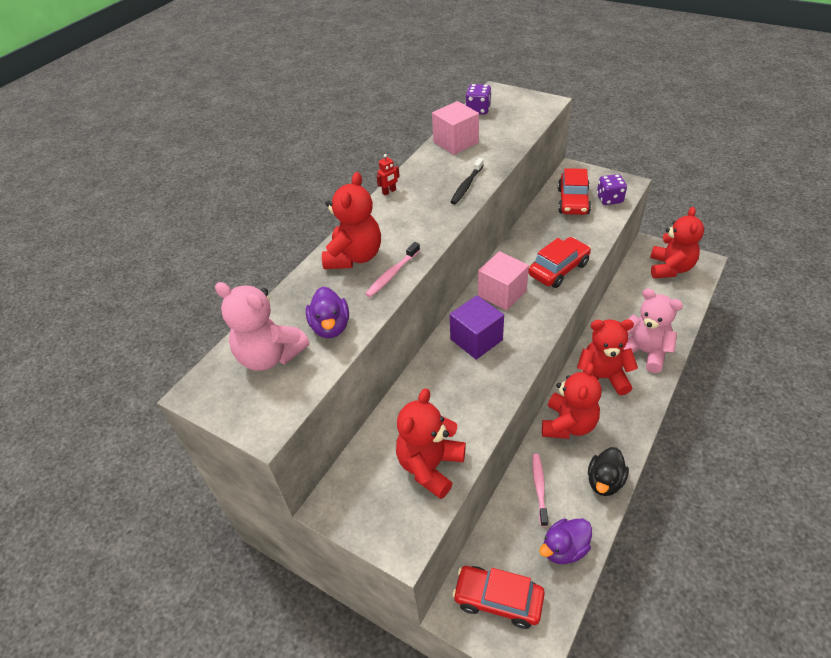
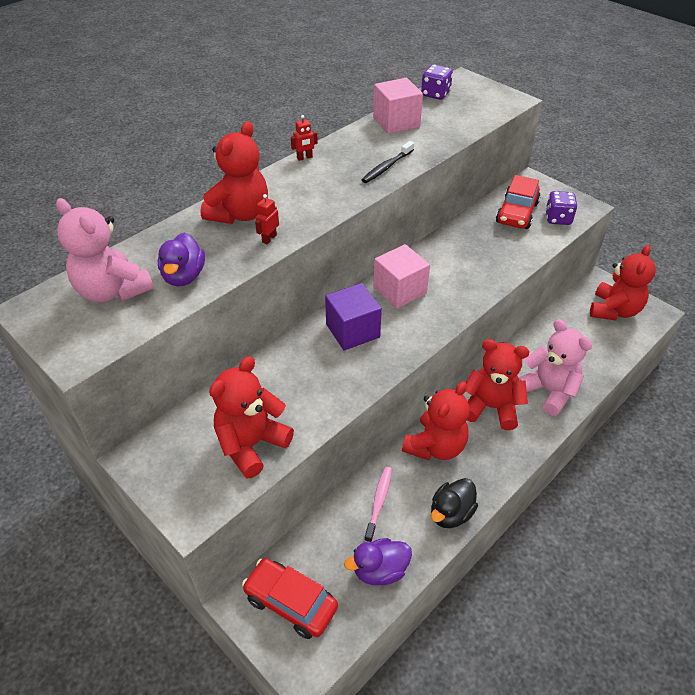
camera: 10 degrees right, 0 degrees up
(392, 274) = (269, 238): pink toothbrush -> red robot
(558, 269) = (470, 279): red car -> none

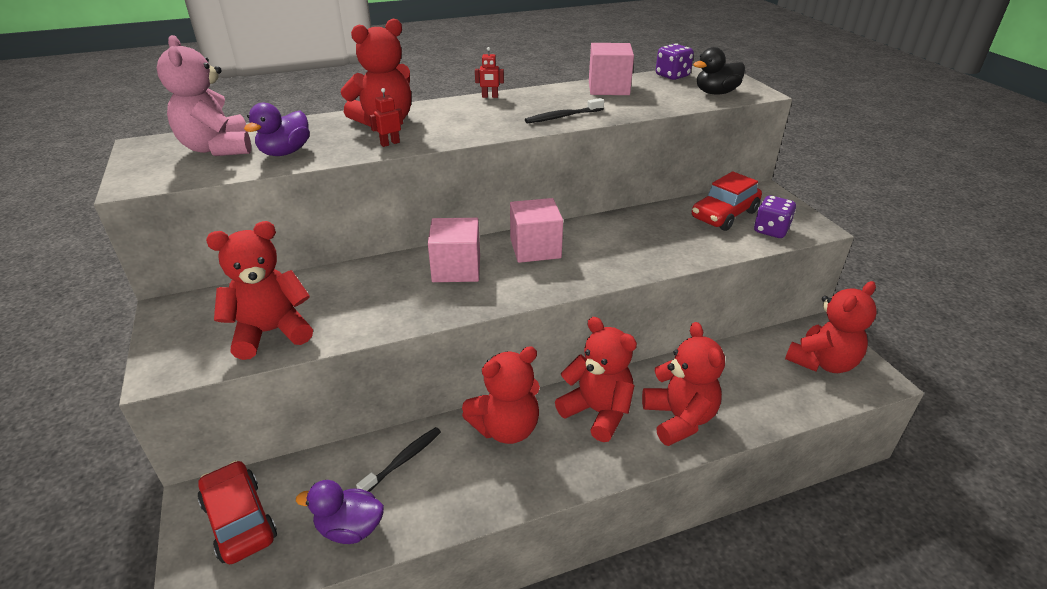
camera: 25 degrees right, 10 degrees down
(352, 331) = (456, 269): purple cube -> pink cube
(379, 503) = (403, 460): pink toothbrush -> black toothbrush
(451, 513) = (470, 502): black duck -> black duck (716, 93)
(548, 391) = (679, 419): pink teddy bear -> red teddy bear

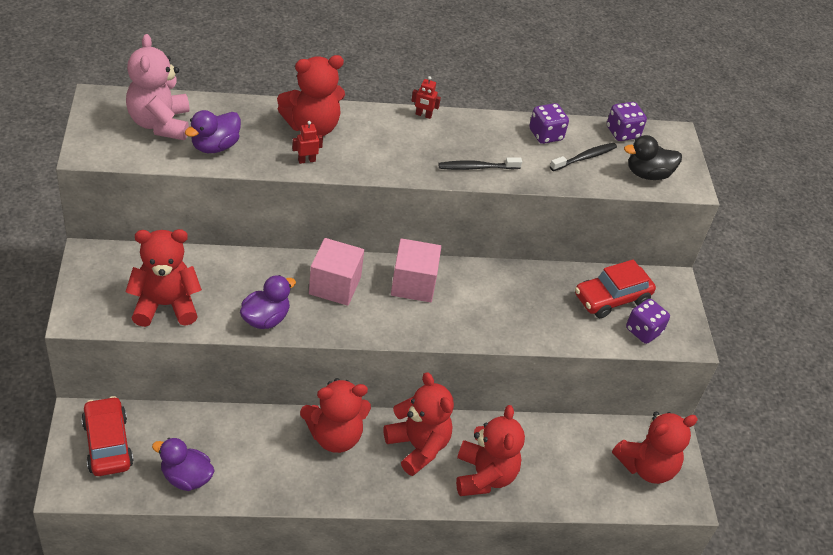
camera: 10 degrees right, 10 degrees up
(393, 315) = (265, 319): none -> purple duck
(403, 460) = (242, 436): black toothbrush -> black toothbrush (584, 158)
(608, 88) = (545, 135): pink cube -> purple dice

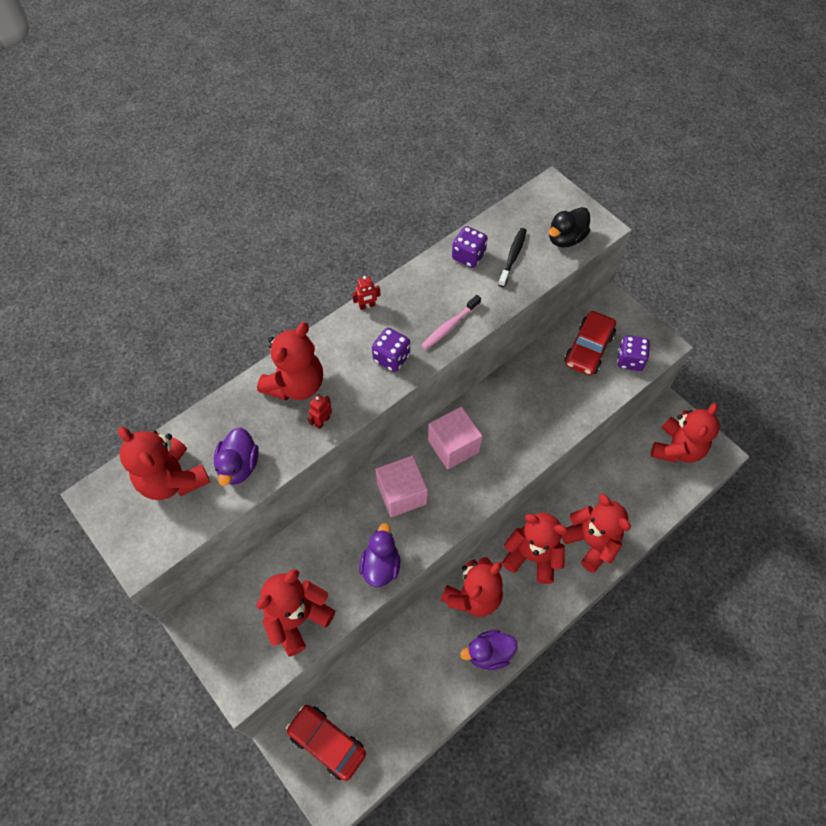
camera: 30 degrees left, 15 degrees up
(160, 123) = (172, 479): pink teddy bear -> red teddy bear
(186, 477) = (406, 719): purple duck -> purple duck (489, 653)
(477, 167) = (449, 326): black toothbrush -> pink toothbrush
(622, 133) = (517, 213): purple dice -> purple dice (391, 358)

